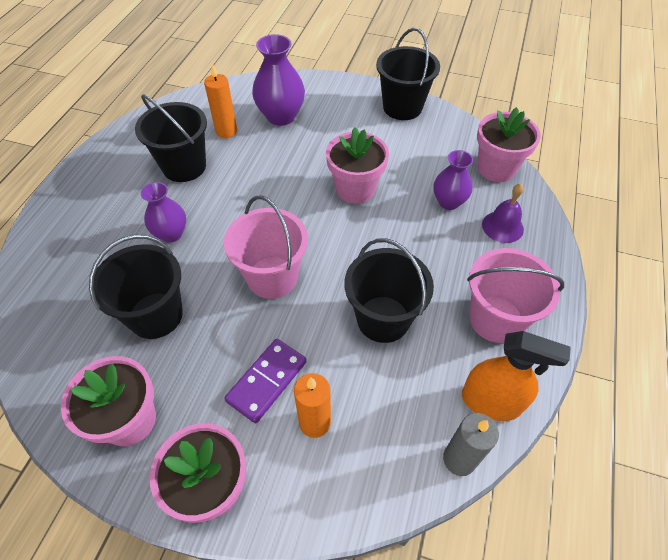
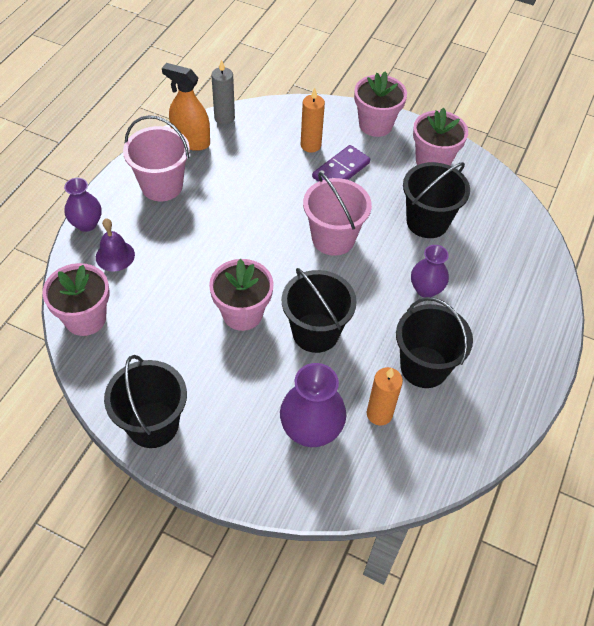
camera: 175 degrees left, 0 degrees up
(383, 319) = (248, 197): black bucket -> black bucket (315, 332)
(448, 202) = (153, 287): purple vase -> purple vase (86, 224)

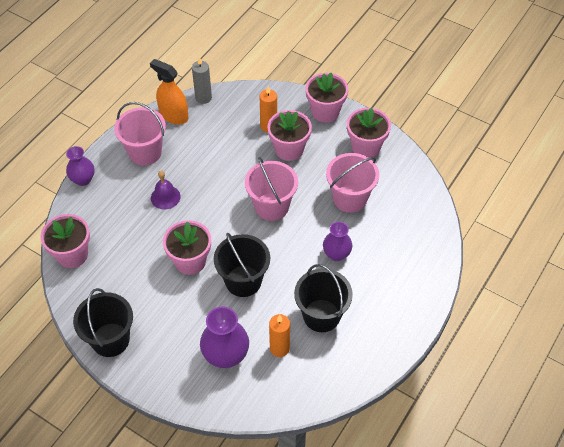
camera: 10 degrees right, 0 degrees up
(115, 256) = (101, 207): purple bell -> purple bell (165, 197)
(341, 170) = (289, 149): purple domino -> pink flower pot
(427, 222) = (350, 198): black bucket -> pink bucket

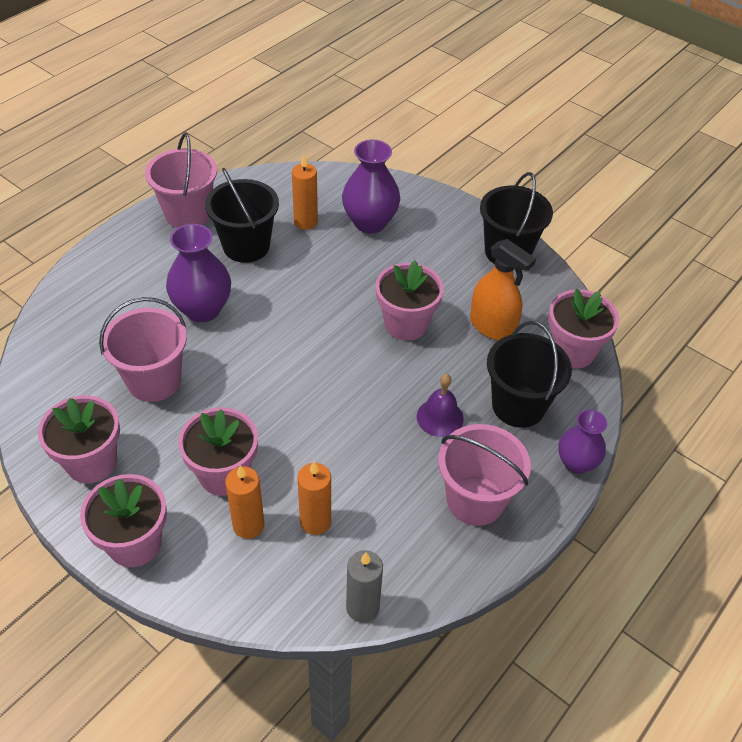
camera: 175 degrees left, 5 degrees down
(173, 116) = (423, 571): orange spray bottle -> orange spray bottle (492, 326)
(233, 132) = (315, 521): none -> orange candle
(243, 281) = (336, 293): black bucket -> black bucket (518, 406)
(271, 206) = (277, 383): pink bucket -> pink bucket (188, 214)
(336, 254) = (202, 309): purple vase -> purple vase, size x1.53

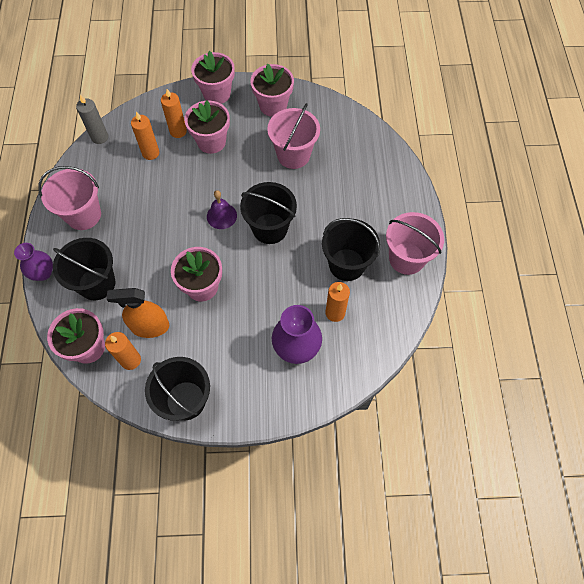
camera: 140 degrees right, 15 degrees up
(202, 309) = (319, 207): purple vase -> none
(277, 326) = (270, 228): none -> black bucket
(440, 417) = (135, 244): purple bell -> purple bell (221, 216)
(535, 312) = (130, 360): none -> orange candle

